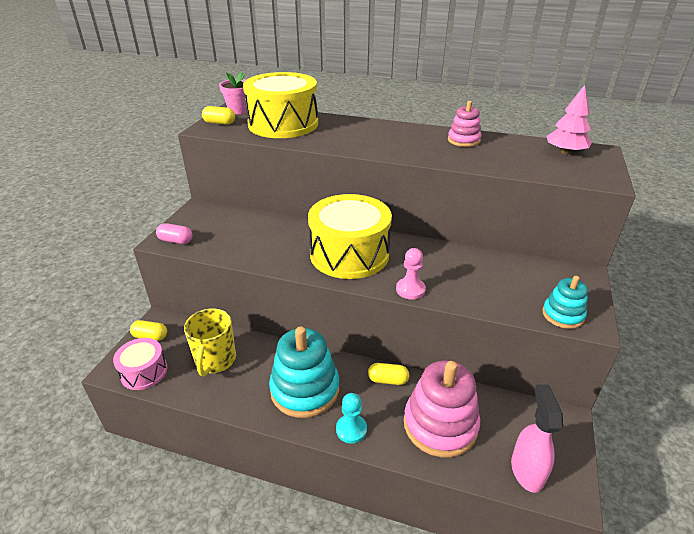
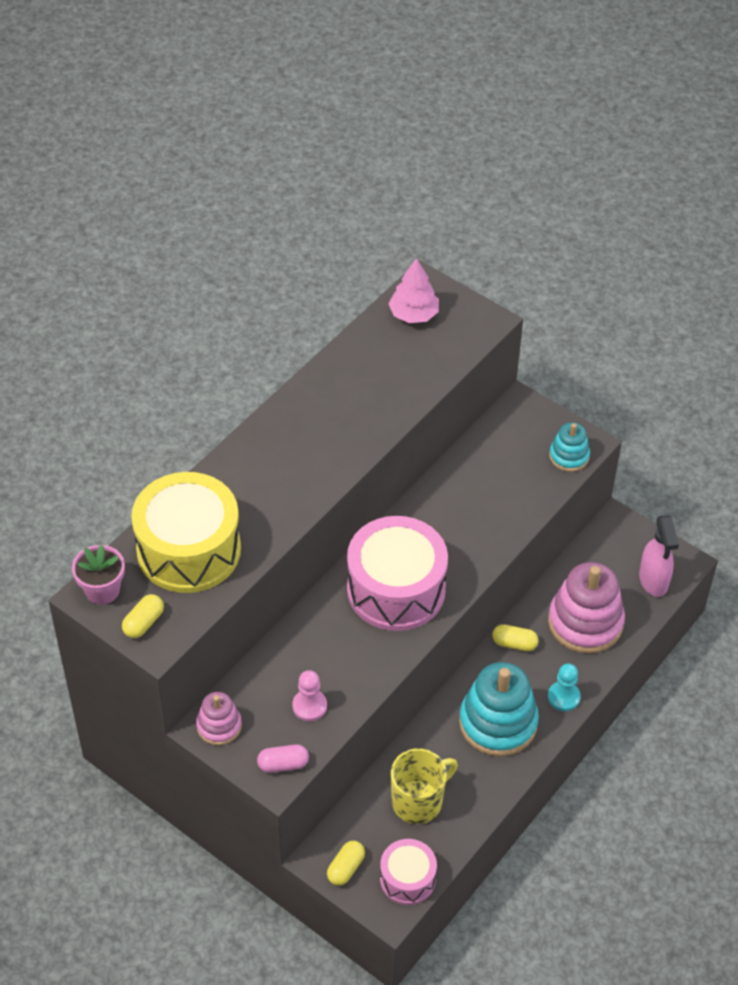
camera: 70 degrees left, 15 degrees up
(176, 241) = (283, 764): pink capsule -> pink capsule turned 45 degrees clockwise
(215, 360) = (418, 801): yellow mug -> yellow mug turned 60 degrees counterclockwise
(349, 254) = (396, 589): yellow drum -> pink drum
(388, 380) = (514, 643): yellow capsule -> yellow capsule turned 75 degrees clockwise
(410, 289) = (483, 558): pink pawn -> pink pawn (309, 706)
(463, 140) = (338, 385): pink stacking toy -> pink stacking toy (219, 726)
(526, 470) = (653, 581): pink spray bottle -> pink spray bottle turned 120 degrees counterclockwise

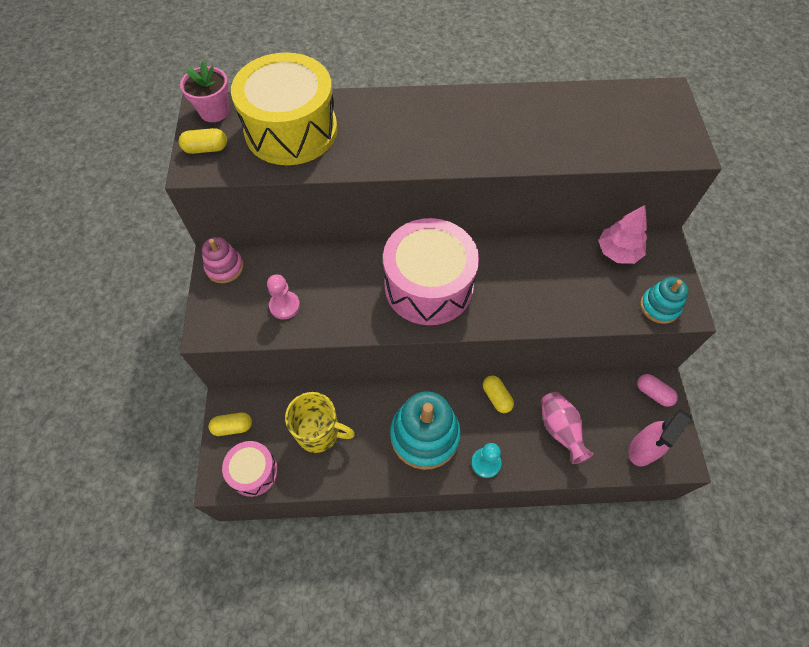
camera: 50 degrees right, 10 degrees up
(283, 764) = (223, 325): pink capsule -> pink capsule (653, 393)
(413, 314) = (635, 106): pink tree -> pink tree (618, 252)
(585, 622) = (560, 430): pink stacking toy -> pink vase

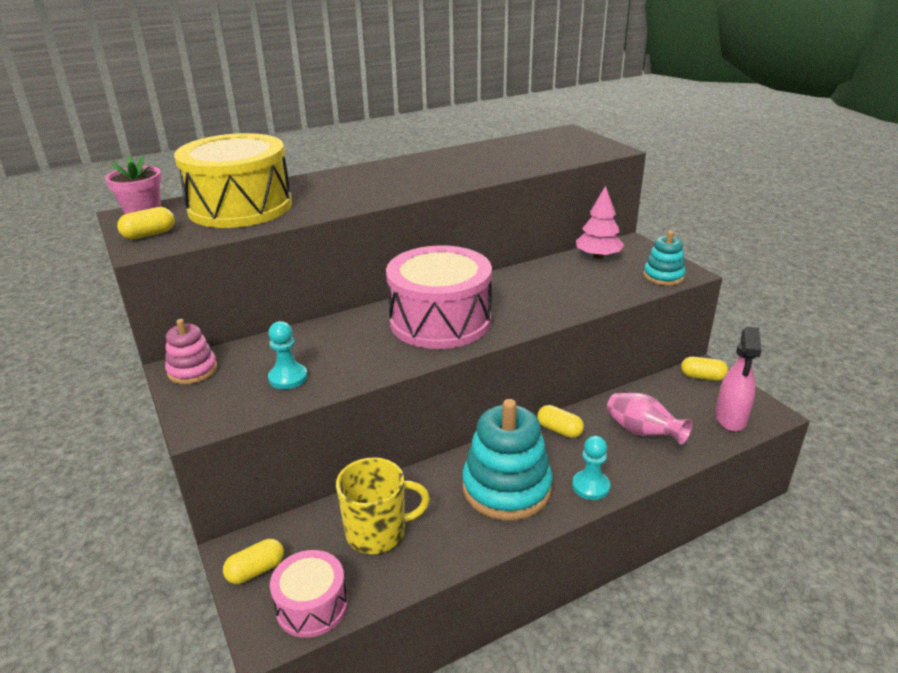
camera: 25 degrees left, 30 degrees down
(284, 306) = (288, 378): pink pawn -> turquoise pawn
(653, 393) = (702, 377): pink capsule -> yellow capsule

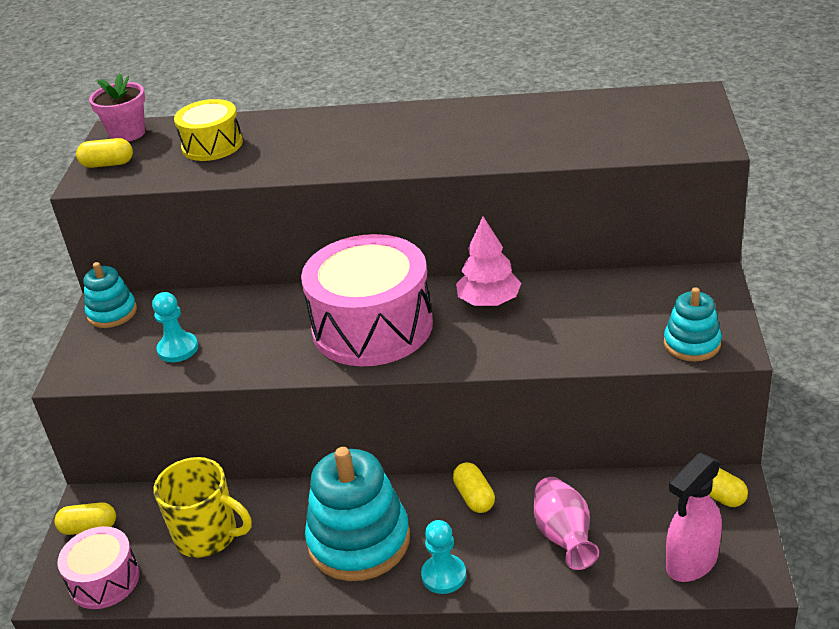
camera: 35 degrees right, 5 degrees up
(192, 370) = (112, 313): pink stacking toy -> turquoise stacking toy
(240, 207) = (212, 145): yellow drum -> yellow drum, size x0.54
(598, 256) = (642, 288): pink tree -> pink tree (489, 301)

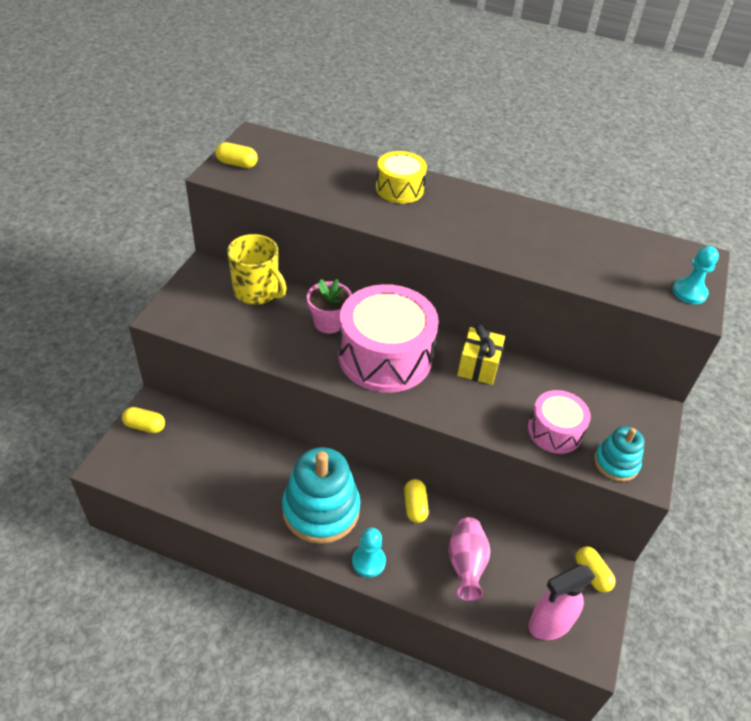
camera: 10 degrees right, 10 degrees up
(104, 580) = (140, 471): pink drum -> pink drum (554, 431)
(112, 313) = (208, 275): turquoise stacking toy -> none
(127, 133) = (261, 141): pink flower pot -> pink flower pot (328, 323)
(178, 349) = (241, 323): turquoise pawn -> turquoise pawn (689, 292)
(208, 535) = (220, 464): yellow mug -> yellow mug (257, 292)
(212, 145) = (317, 173): yellow drum -> yellow drum (399, 189)
(489, 301) = (478, 366): pink tree -> yellow gift

